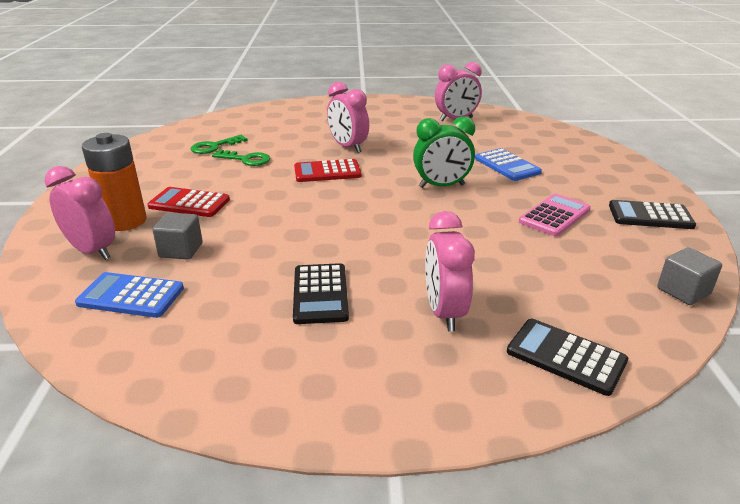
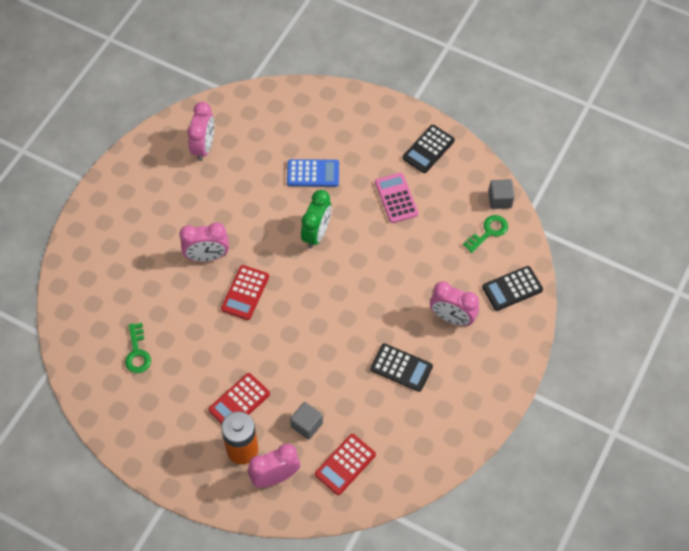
camera: 60 degrees left, 30 degrees up
(131, 296) = (345, 464): blue calculator -> red calculator
(246, 159) = (182, 339): green key -> green key (488, 232)

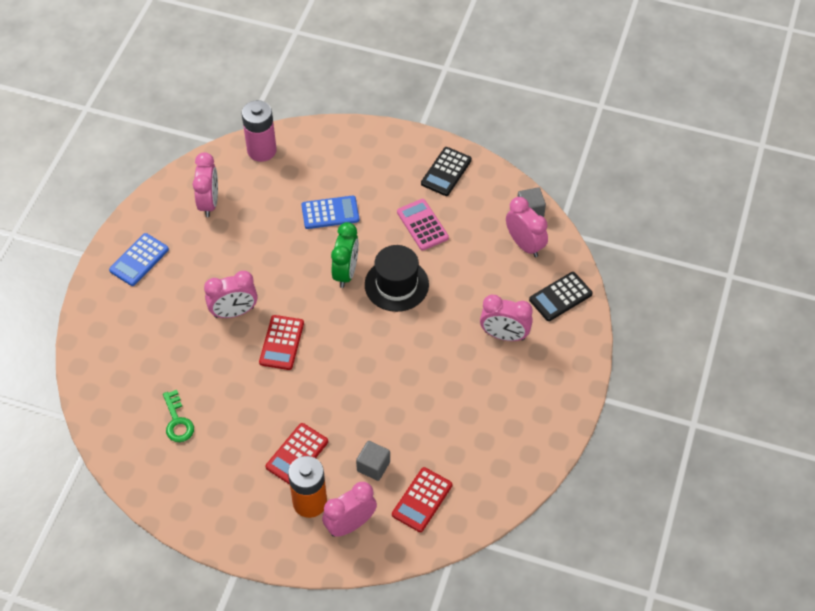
camera: 10 degrees left, 5 degrees down
(130, 193) = (139, 260): none -> blue calculator
(261, 103) = (261, 150): none -> pink battery
(361, 253) = (396, 284): none -> black hat
(401, 368) = (461, 393): black calculator -> none
(488, 232) = (525, 245): green key -> pink clock

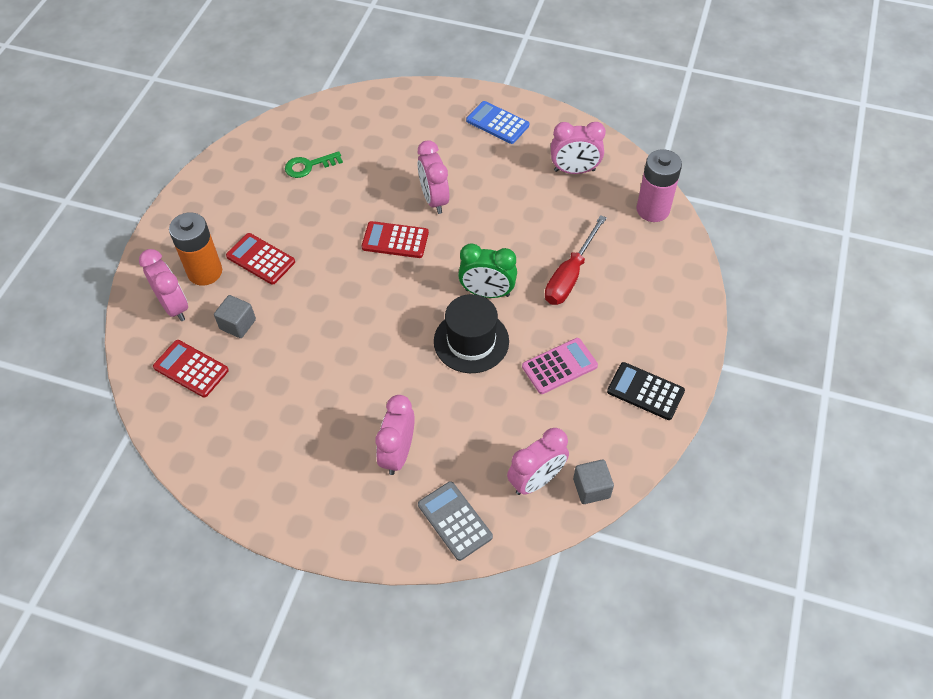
camera: 90 degrees right, 0 degrees up
(330, 213) = (570, 275): blue calculator -> red screwdriver
(560, 297) = (455, 521): black calculator -> grey calculator

